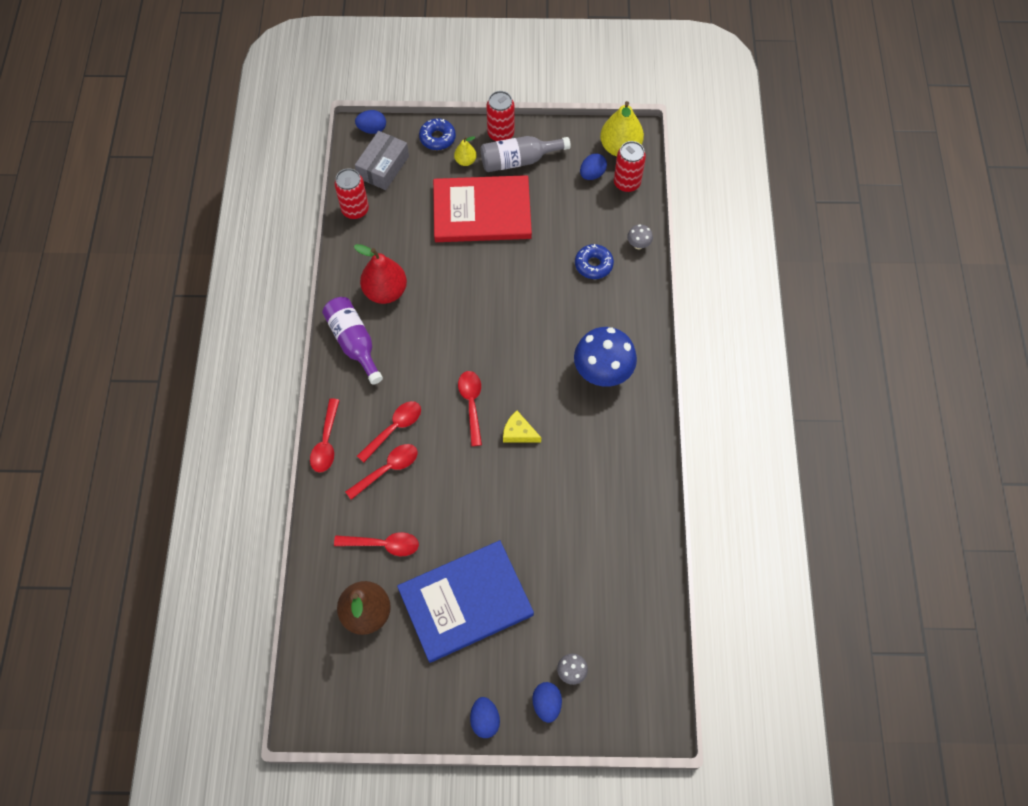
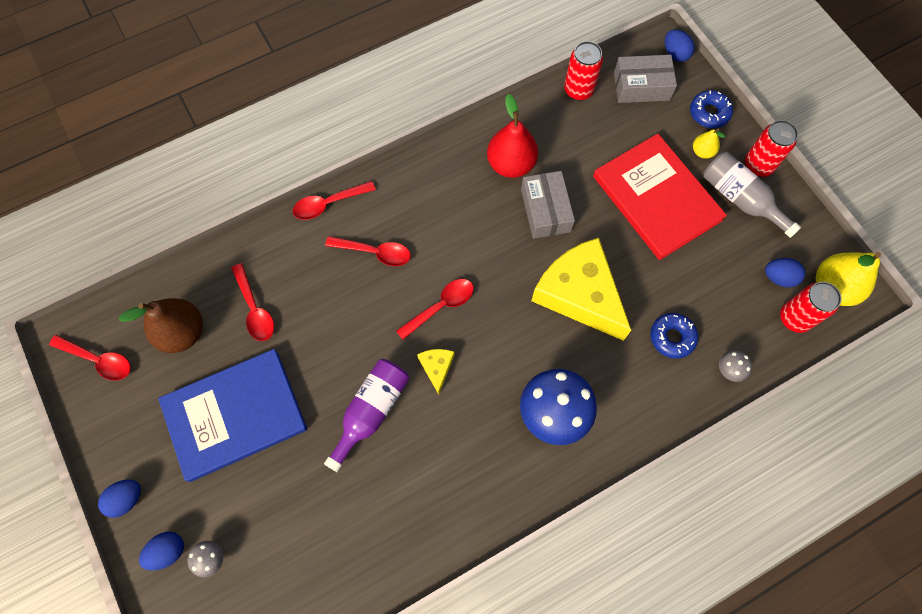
camera: 60 degrees right, 5 degrees up
(354, 343) = (441, 169): purple bottle -> purple bottle (371, 411)
(387, 469) = (331, 270): red spoon -> red spoon (98, 360)
(441, 289) = (545, 210): none -> grey box
(465, 602) = (235, 415): blue book -> blue book turned 60 degrees counterclockwise
(523, 305) = (579, 294): none -> yellow cheese

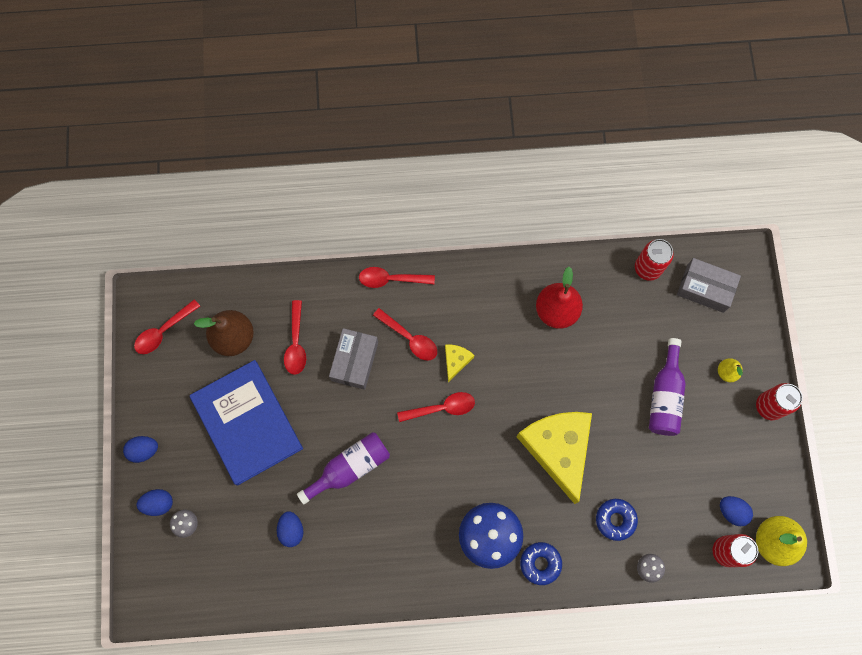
camera: 25 degrees right, 5 degrees up
(98, 360) = (163, 331): red spoon -> red spoon turned 90 degrees clockwise
(235, 415) = (247, 423): blue book -> blue book turned 60 degrees clockwise
(436, 367) = (415, 456): yellow cheese -> yellow cheese (456, 361)
(545, 210) = (565, 365): grey box -> grey box (354, 361)
(656, 198) = (665, 396): red book -> purple bottle
(675, 54) = (751, 271): blue egg -> blue egg (291, 530)
(709, 113) = (752, 339): blue donut -> blue donut (540, 563)
(740, 199) = (737, 429): grey bottle -> none

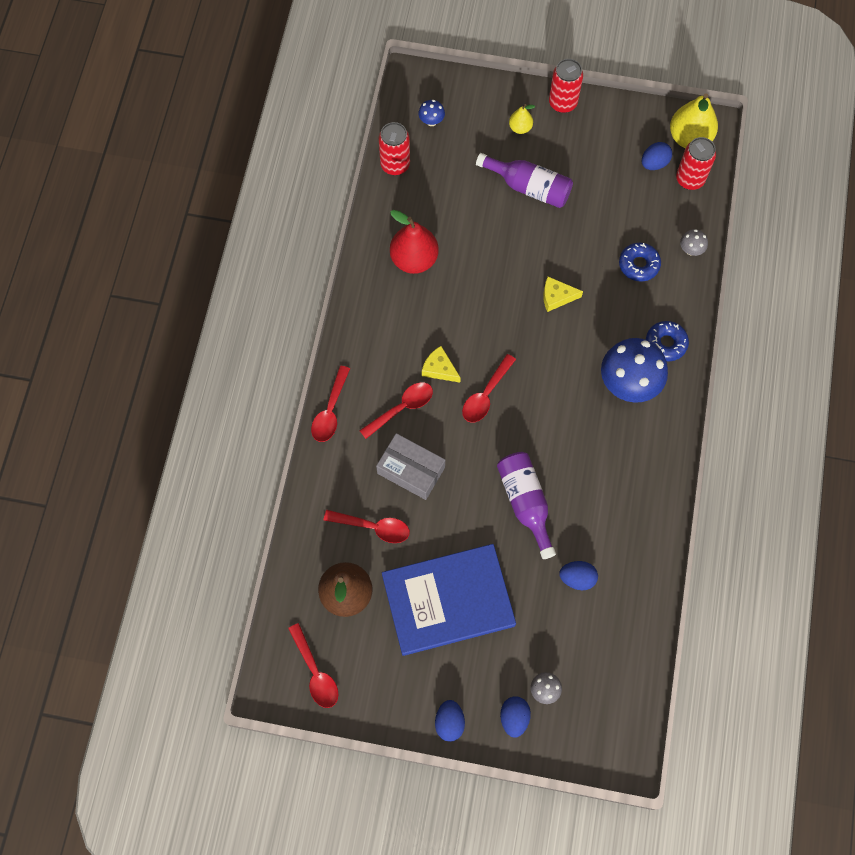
camera: 75 degrees left, 5 degrees down
(442, 408) = (485, 395): red spoon -> red spoon turned 150 degrees counterclockwise
(558, 449) = (556, 297): yellow cheese -> yellow cheese, size x0.42
(705, 288) = (431, 121): grey box -> blue mushroom

